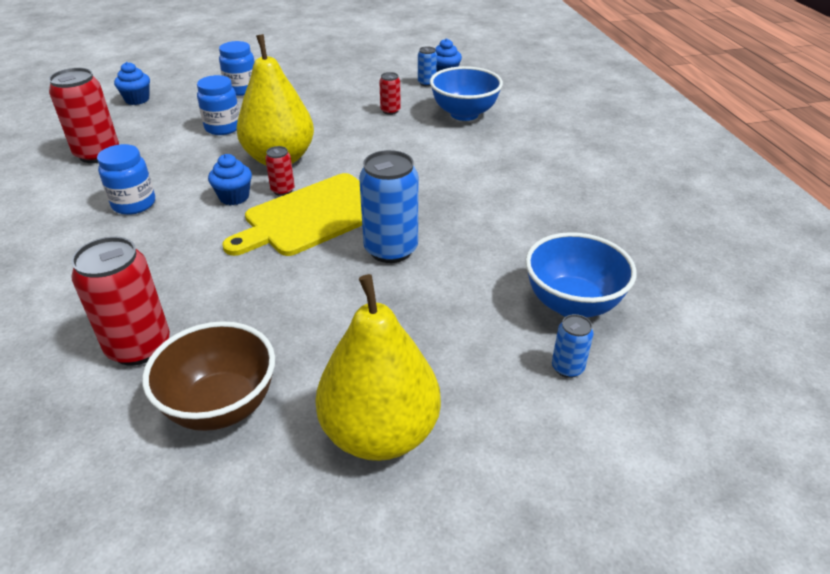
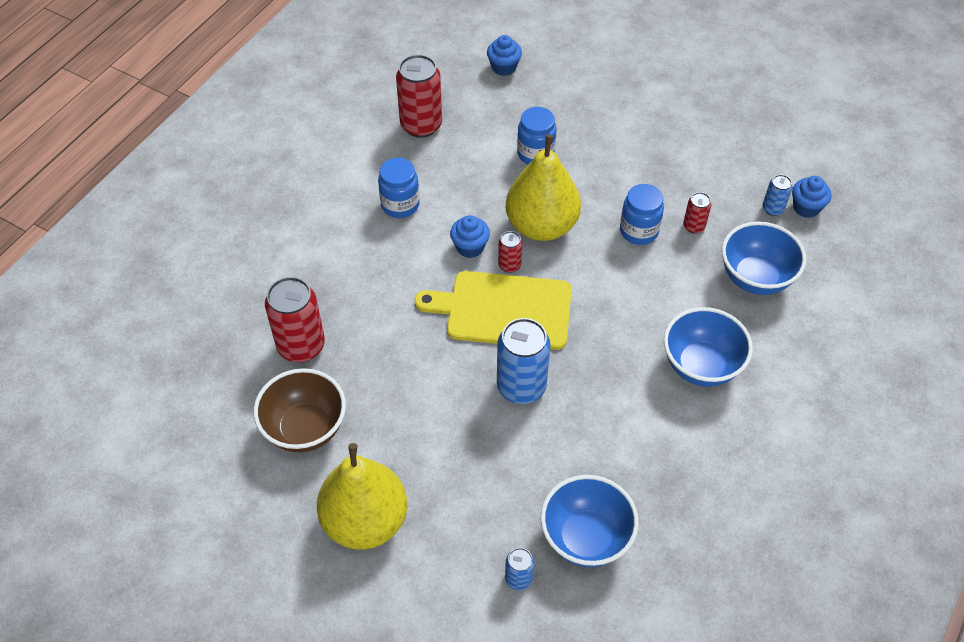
camera: 45 degrees right, 15 degrees up
(242, 90) = (597, 108): blue jar -> blue jar (639, 231)
(497, 168) = (701, 366): none -> blue bowl

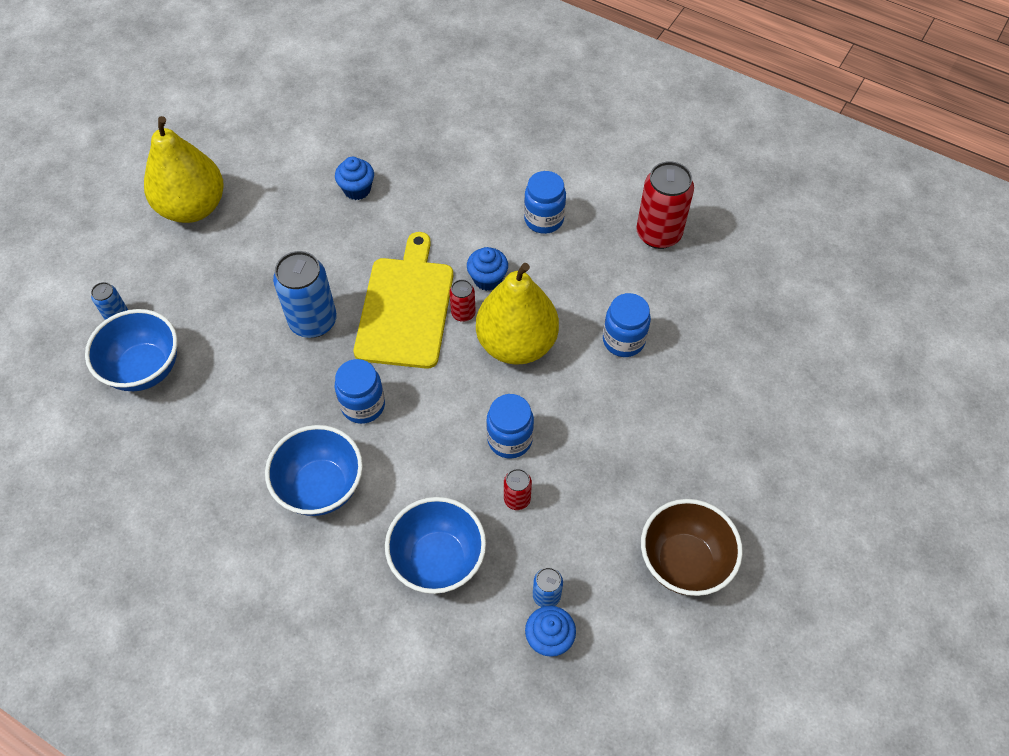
camera: 90 degrees right, 5 degrees up
(301, 346) = (375, 153): red can -> none
(305, 429) = (288, 162): brown bowl -> brown bowl (684, 562)
(504, 67) = (761, 311): blue cupcake -> blue cupcake (357, 189)
(614, 339) = (363, 405): none -> blue jar

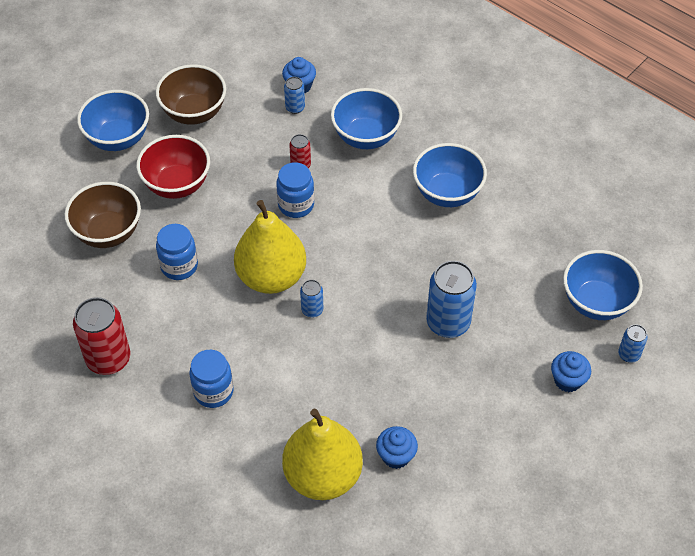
camera: 170 degrees left, 5 degrees down
(193, 207) = (568, 461): yellow pear -> yellow pear (323, 475)
(363, 405) = (409, 246): blue jar -> none
(405, 308) = (363, 323): yellow cutting board -> none
(463, 313) = (312, 310): red can -> blue can
(487, 279) = (283, 338): blue cupcake -> blue cupcake (567, 380)
(665, 444) = (177, 185): none -> red bowl
(720, 368) = (108, 233): none -> brown bowl
(767, 501) = (118, 139): none -> blue bowl

